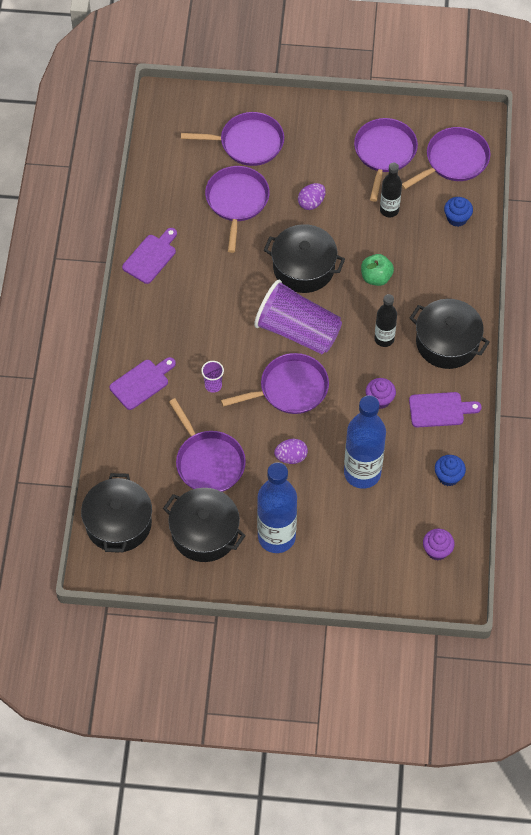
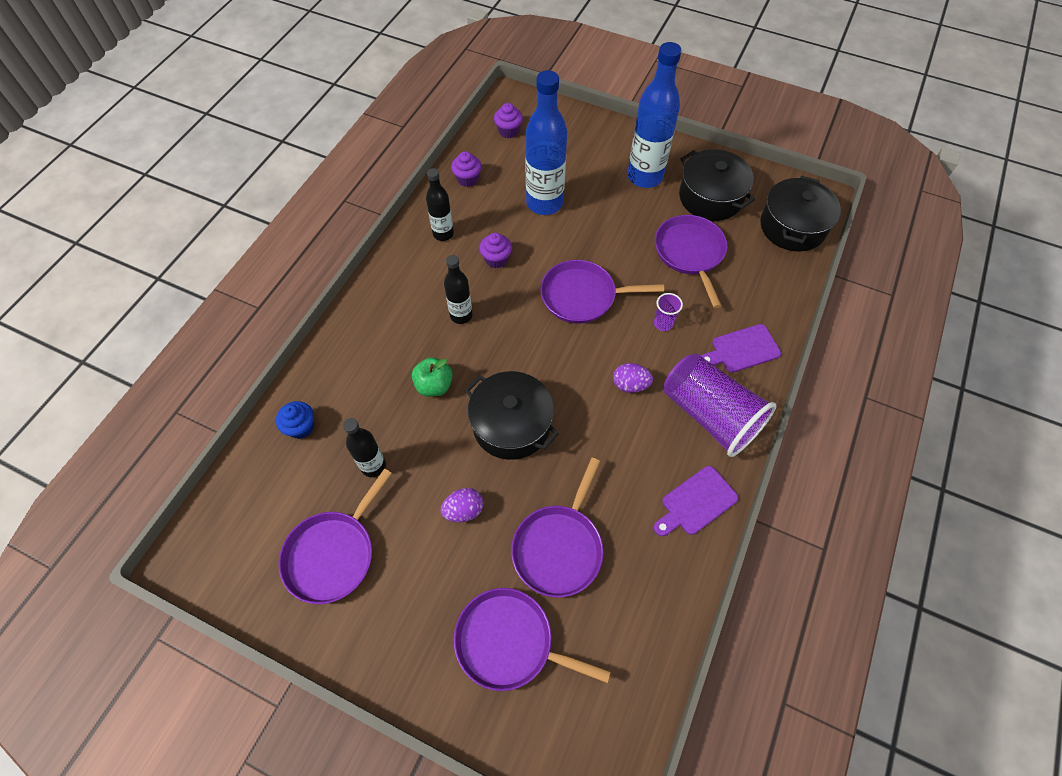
camera: 160 degrees left, 0 degrees up
(291, 457) = (606, 235): purple egg -> purple egg (630, 385)
(297, 331) = (550, 353): purple cup -> purple cup (710, 415)
(440, 410) = (443, 234): purple cutting board -> black bottle
(447, 342) = (398, 292): black pot -> none
(448, 476) = (467, 179): blue cupcake -> purple cupcake
(454, 160) = (253, 509): purple pan -> none

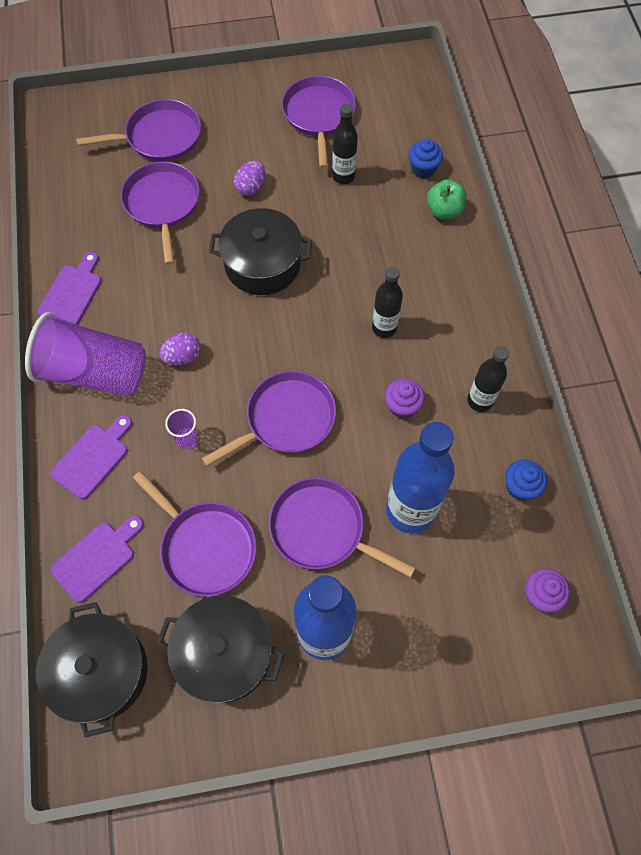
camera: 145 degrees right, 5 degrees up
(434, 385) = (352, 256): green apple -> green apple (444, 211)
(467, 179) = (520, 486): purple cupcake -> blue cupcake
(608, 223) = (321, 529): none -> purple pan
(768, 285) = (96, 558): none -> purple cutting board

